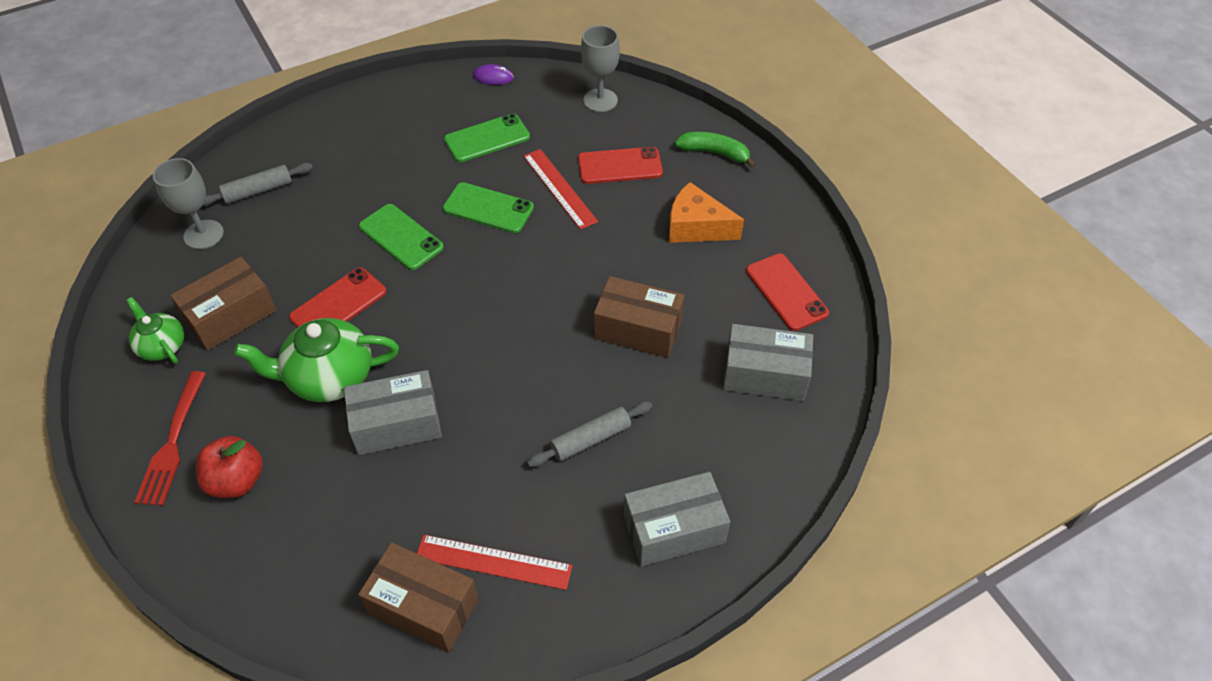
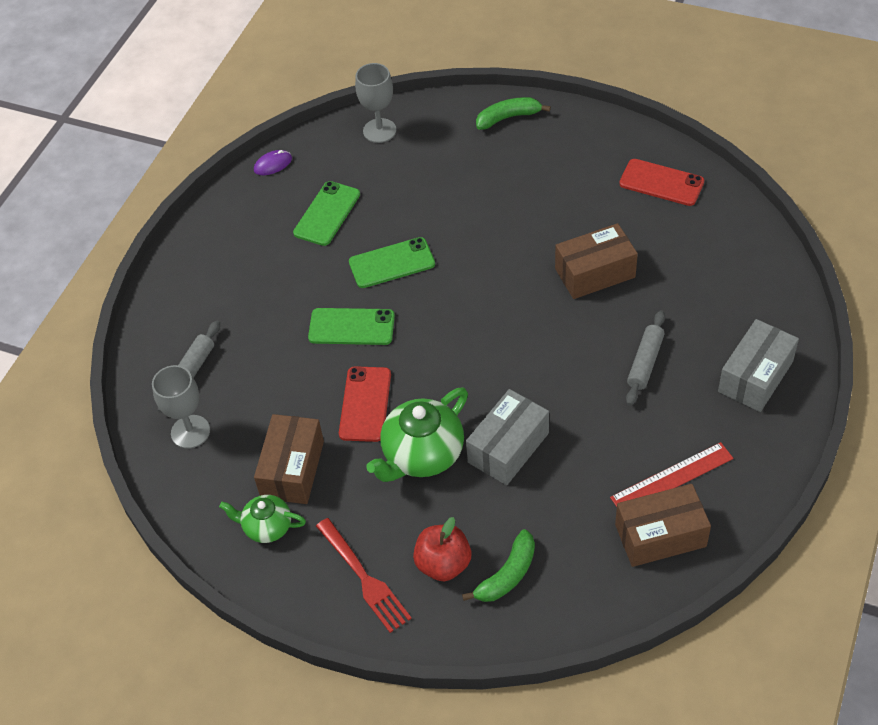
camera: 35 degrees left, 0 degrees up
(269, 532) = (507, 574): none -> green banana
(559, 188) = (427, 214): red ruler -> none
(620, 166) = (451, 170): red phone -> none
(696, 227) = (555, 178): orange cheese -> none
(764, 374) = (706, 245): grey box -> none

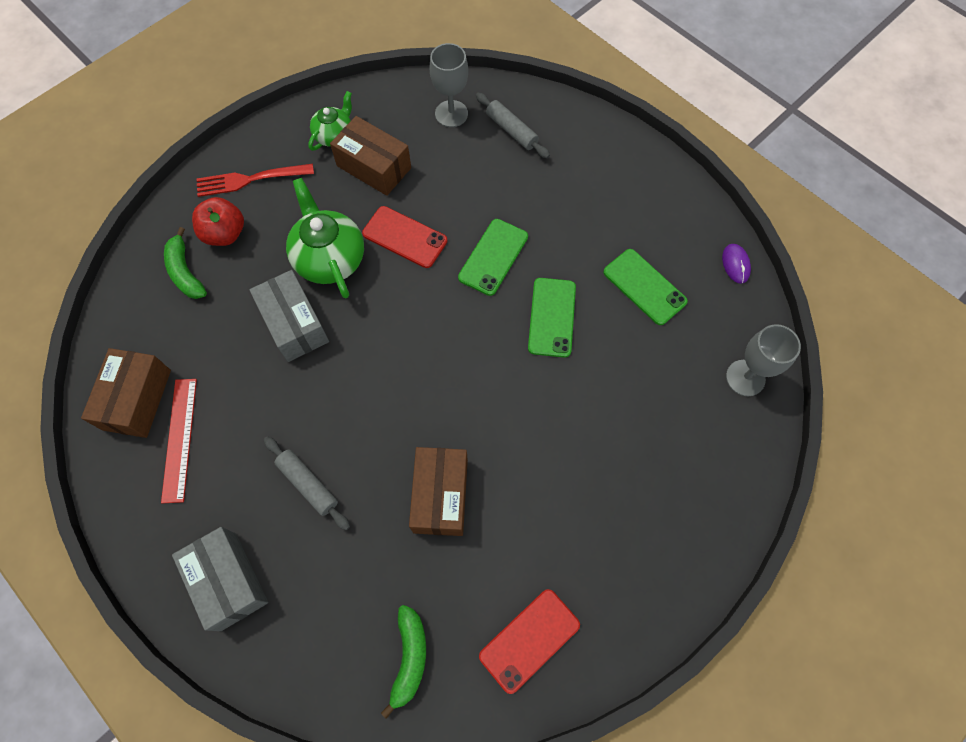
camera: 110 degrees right, 15 degrees up
(508, 118) = (711, 520): green banana -> green banana (409, 657)

